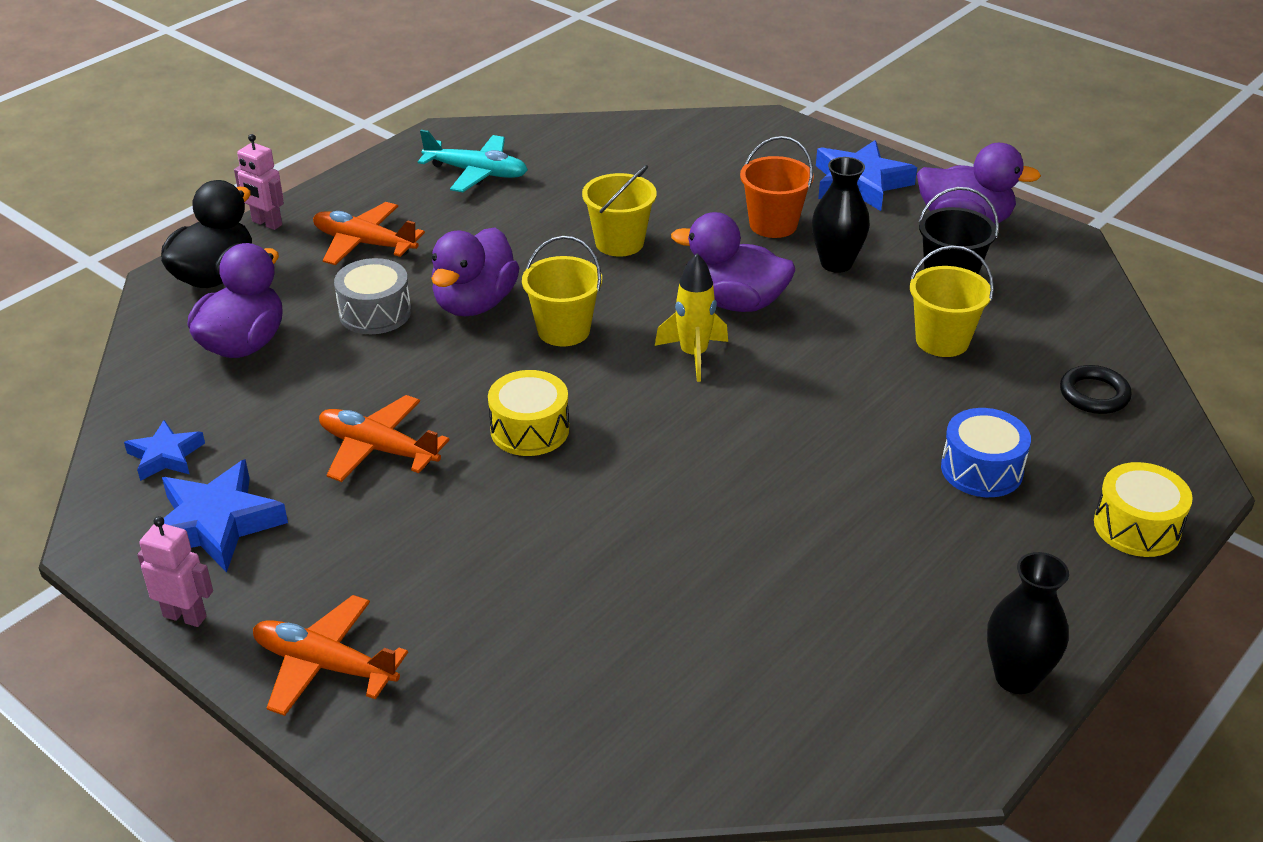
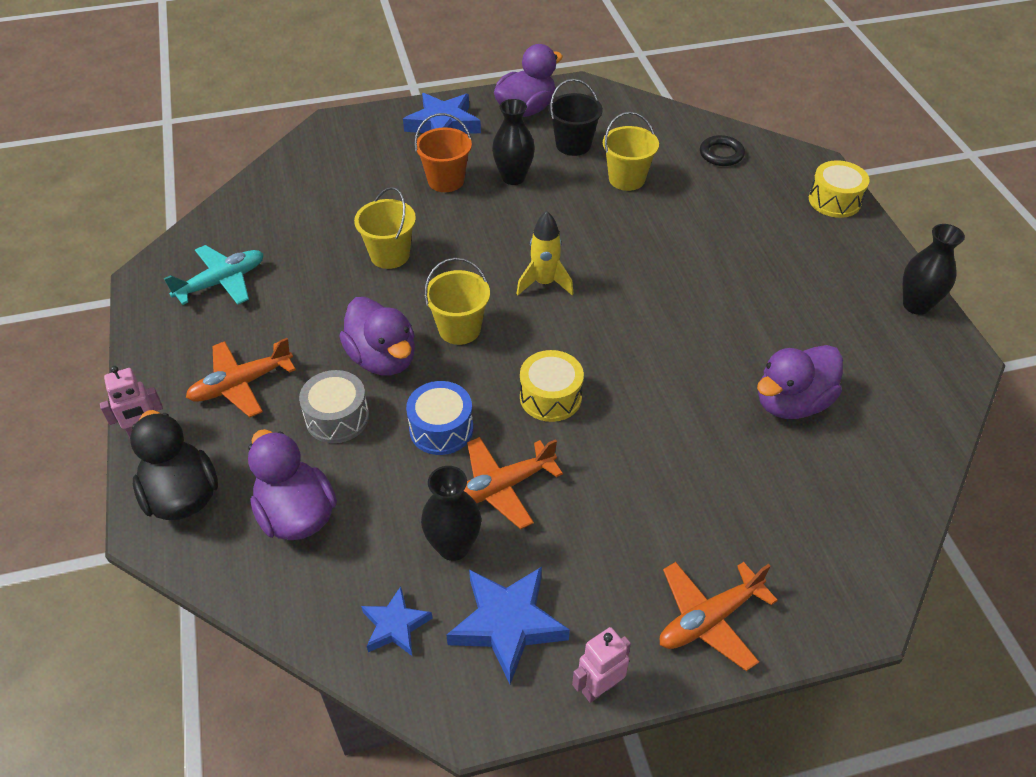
camera: 55 degrees left, 10 degrees up
(281, 450) = (453, 546): none -> black vase
(735, 302) = (509, 238): purple duck -> purple duck (791, 403)
(981, 469) = (749, 227): blue drum -> blue drum (441, 429)

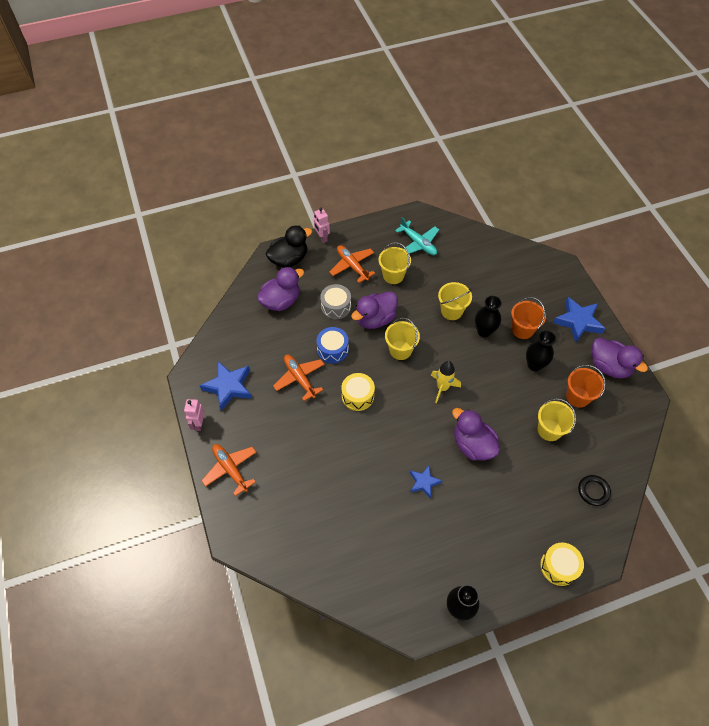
camera: 85 degrees right, 10 degrees up
(286, 324) = (393, 275): none -> yellow bucket
(395, 626) = (228, 345): blue star -> blue star (424, 482)
(453, 546) = (267, 362): black vase -> black vase (484, 331)
(573, 145) = (578, 397): black bucket -> orange bucket
(599, 687) = (199, 424): pink robot -> pink robot turned 135 degrees counterclockwise
(791, 403) = (366, 519): purple duck -> purple duck (472, 445)

